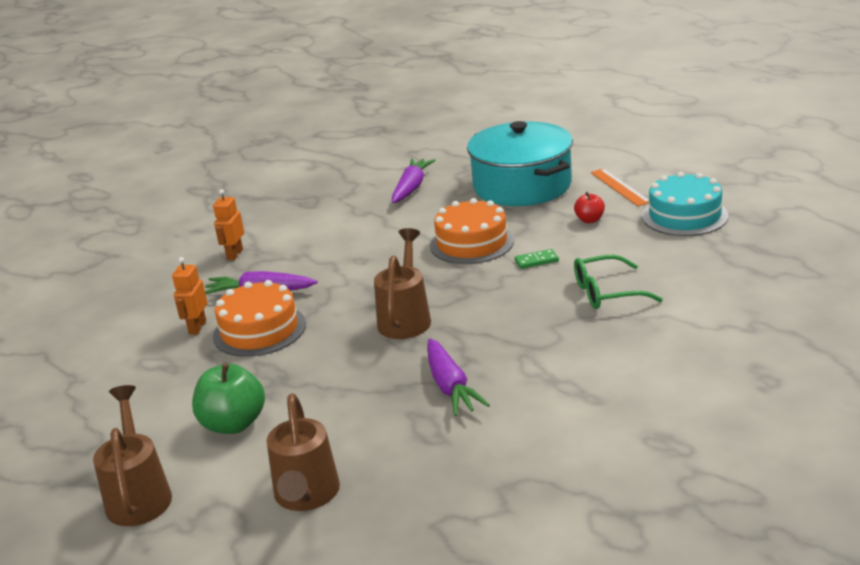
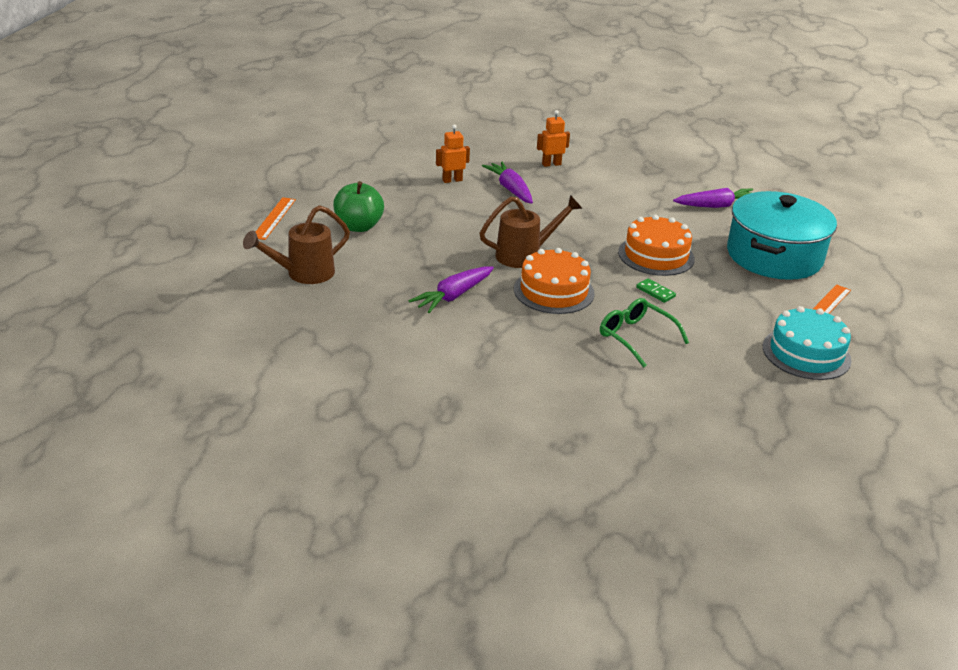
camera: 55 degrees right, 5 degrees up
(139, 495) = (274, 218): brown watering can -> orange ruler
(259, 330) = (466, 203): orange cake -> orange cake (554, 291)
(589, 220) = (748, 303): red apple -> none

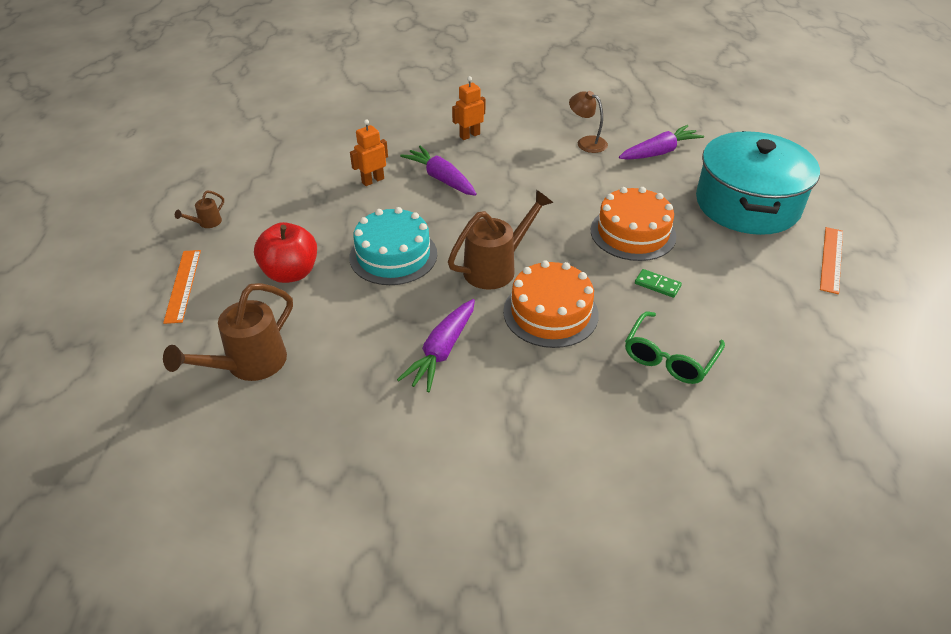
camera: 15 degrees left, 10 degrees up
(307, 183) = (207, 223): none -> brown watering can
(358, 226) = (291, 273): green apple -> red apple
(636, 337) = (669, 357): green glasses -> green glasses turned 90 degrees counterclockwise
(654, 187) = (586, 142): none -> brown lamp
(806, 353) = (849, 330): turquoise cake -> turquoise cake (393, 255)

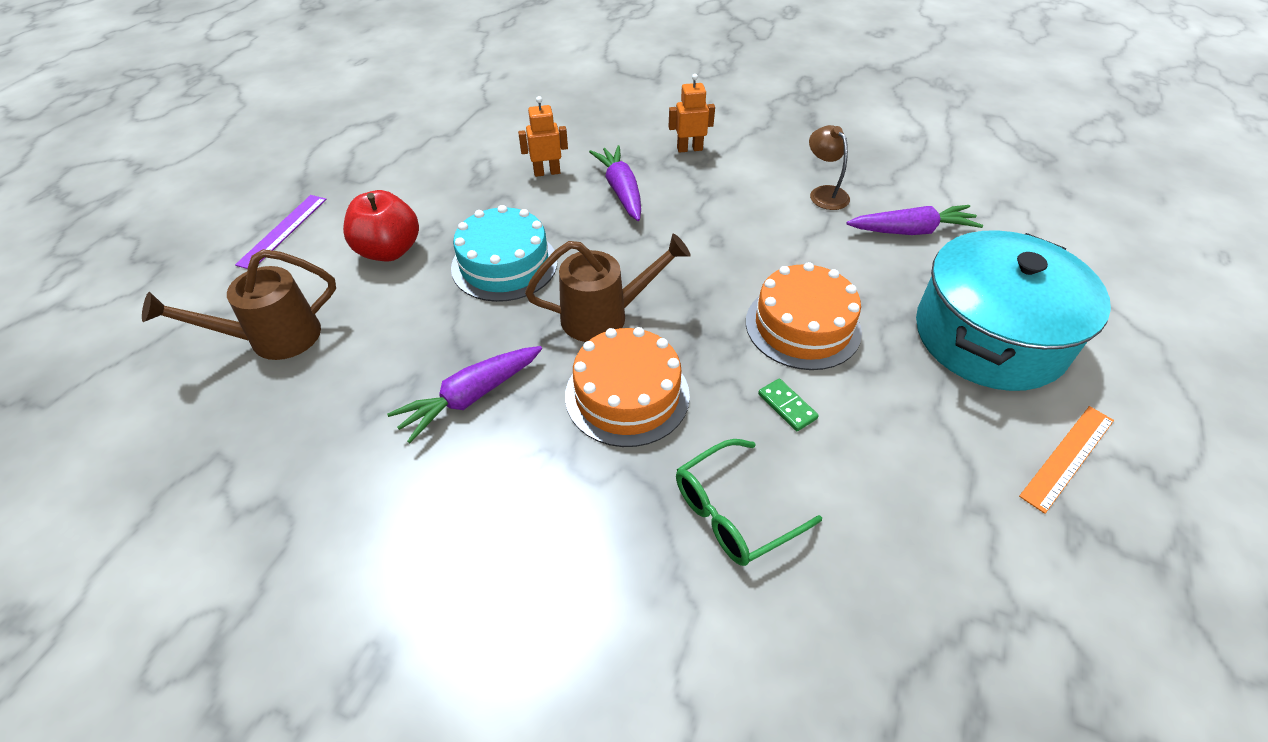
camera: 25 degrees right, 5 degrees up
(183, 285) = (283, 231): orange ruler -> purple ruler
(207, 223) = (354, 172): brown watering can -> none

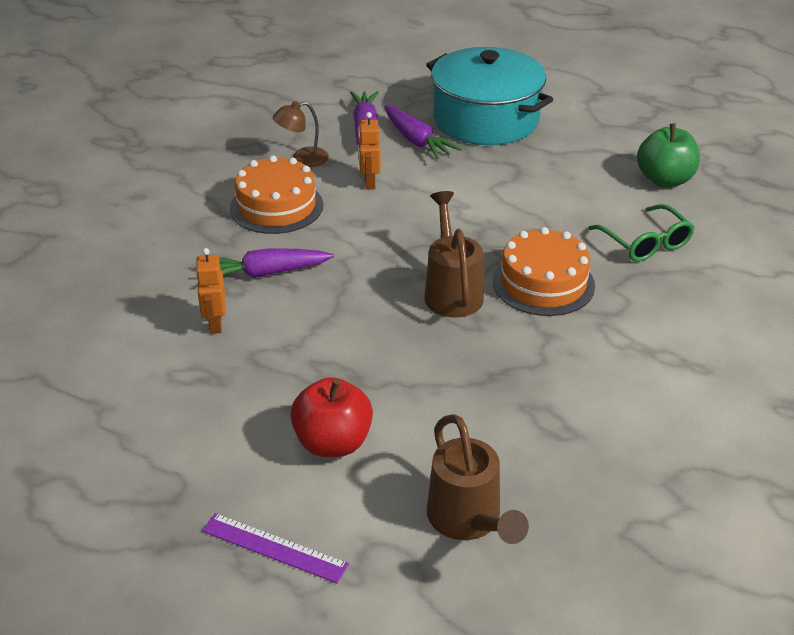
camera: 85 degrees left, 10 degrees down
(470, 397) = (547, 370): purple carrot -> purple carrot (416, 141)
(504, 264) = (371, 353): turquoise cake -> none
(689, 149) = (204, 225): orange robot -> orange robot (369, 182)
(787, 406) = (552, 210): green domino -> none
(803, 326) = (471, 193): orange cake -> orange cake (276, 206)
(917, 553) = (664, 180): none -> green apple
(1067, 457) = (589, 116): orange ruler -> none

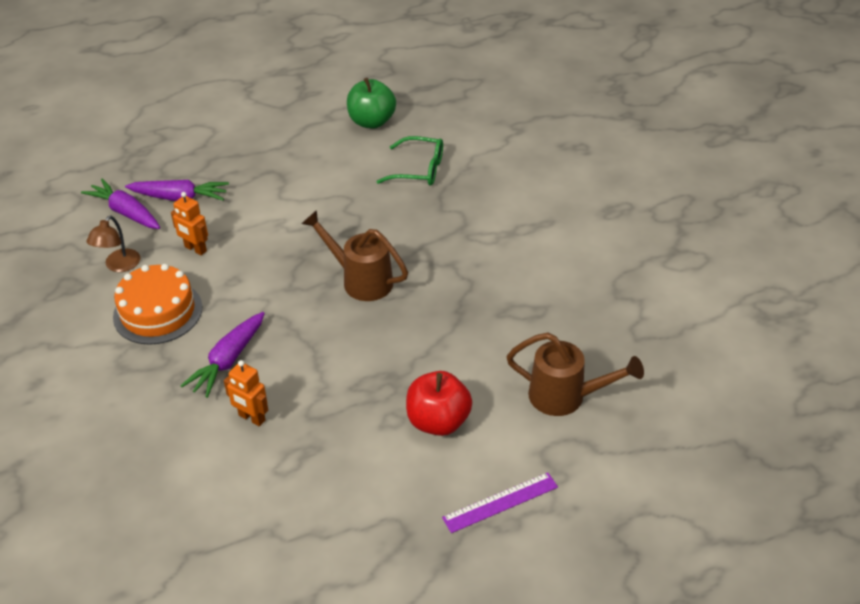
camera: 50 degrees left, 5 degrees up
(486, 119) = (202, 151): turquoise pot -> none
(543, 283) = (402, 235): orange cake -> none

